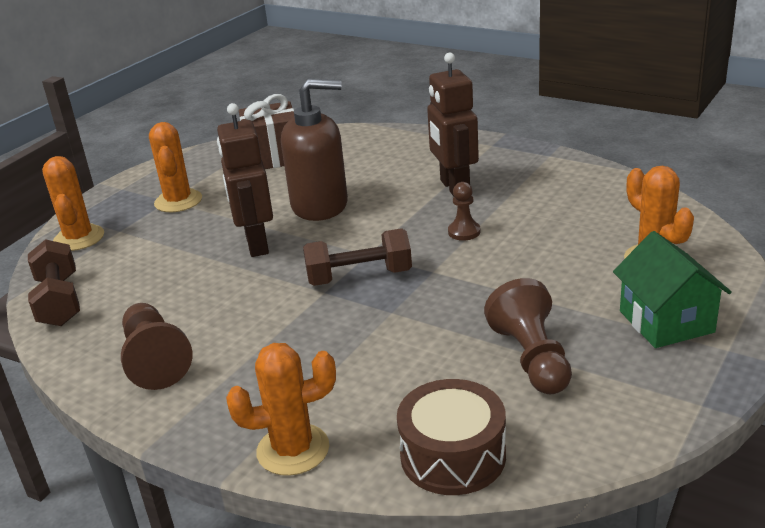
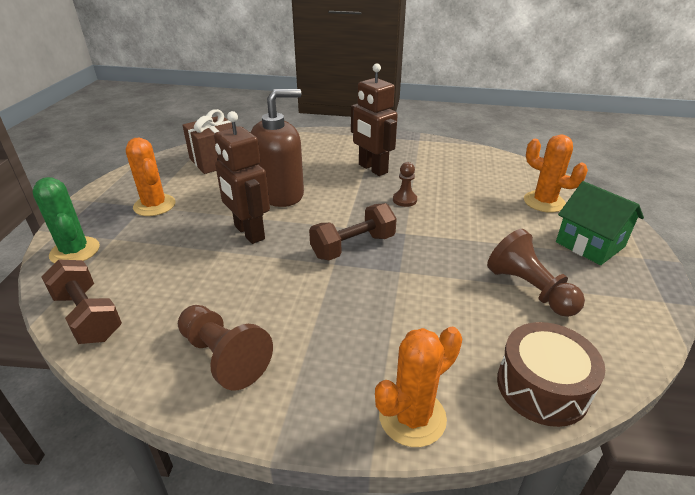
camera: 25 degrees left, 5 degrees up
(79, 238) = (75, 251): orange cactus -> green cactus

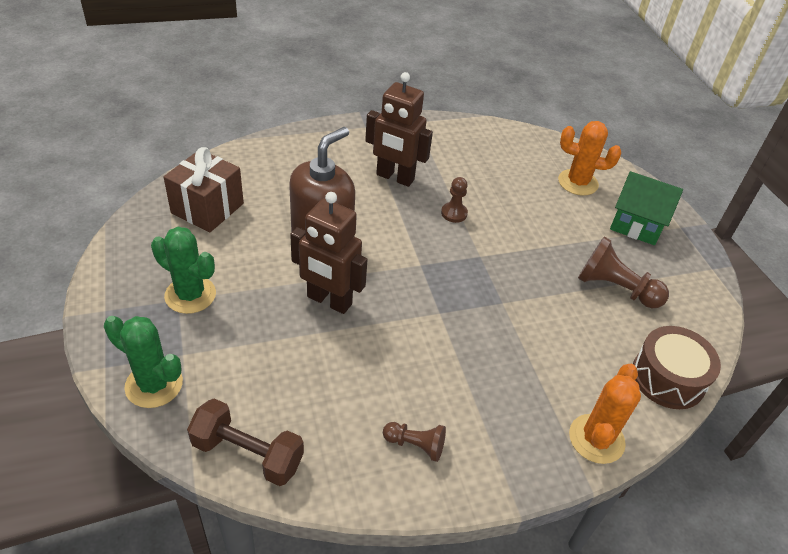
camera: 30 degrees left, 10 degrees up
(154, 205) = (190, 295): orange cactus -> green cactus
(224, 357) = (415, 445): brown pawn -> brown pawn, size x0.58
(353, 246) = (443, 287): brown dumbbell -> none

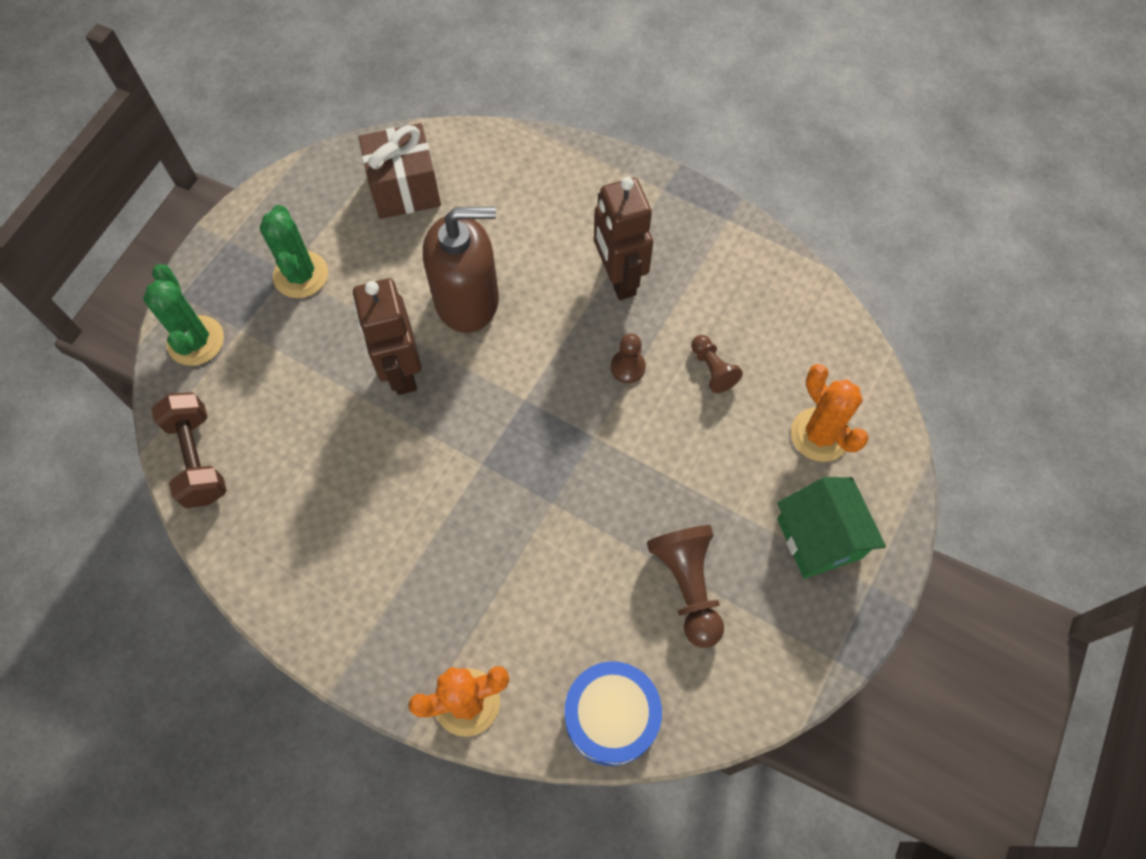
camera: 50 degrees right, 20 degrees up
(415, 445) = (318, 565): brown pawn -> brown pawn (712, 369)
(668, 378) = (611, 716): brown drum -> blue drum

